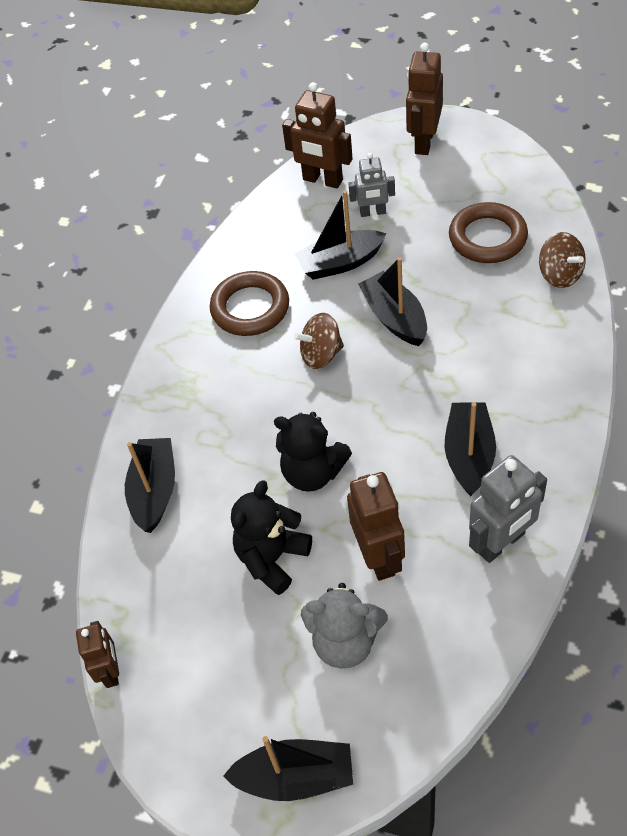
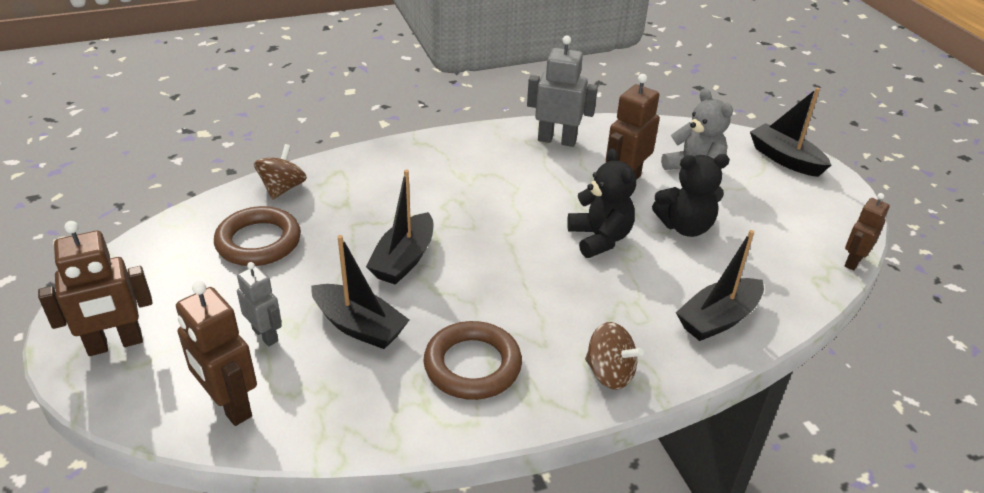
camera: 135 degrees left, 15 degrees down
(321, 354) = (485, 286): brown spinning top -> brown spinning top (609, 373)
(322, 180) = (229, 405): brown robot -> brown robot turned 150 degrees clockwise
(469, 455) = (505, 173): black boat -> none

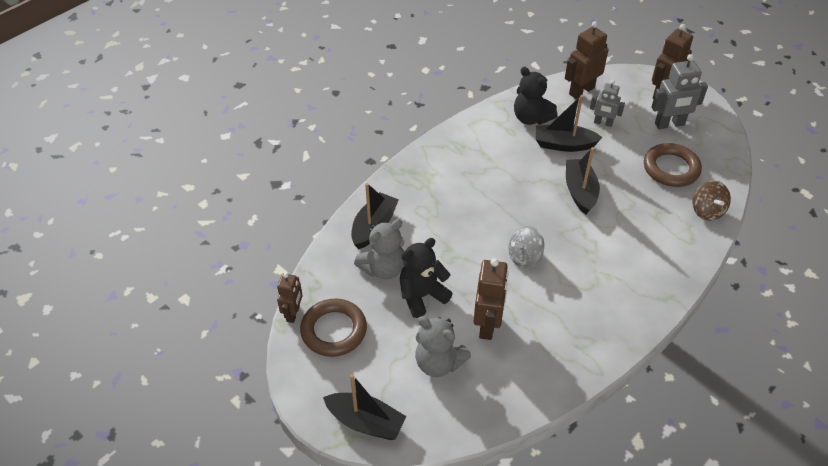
camera: 155 degrees right, 10 degrees up
(229, 405) = (581, 91): brown robot -> brown robot turned 60 degrees counterclockwise
(472, 365) = (491, 148): brown ring -> brown ring (334, 330)
(538, 220) = (524, 257): none -> grey spinning top
(557, 140) = (570, 353): grey robot -> grey robot (669, 124)
(599, 238) = (475, 259): black teddy bear -> black teddy bear (531, 118)
(609, 373) = (420, 170): brown spinning top -> none
(722, 267) = (383, 268): none -> grey teddy bear

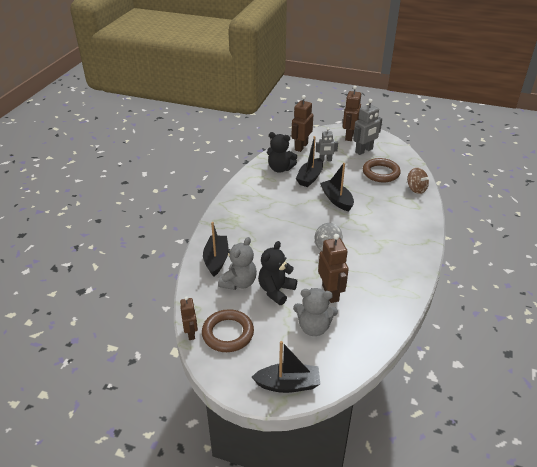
camera: 25 degrees left, 10 degrees down
(564, 144) = (310, 177): black boat -> black boat turned 45 degrees counterclockwise

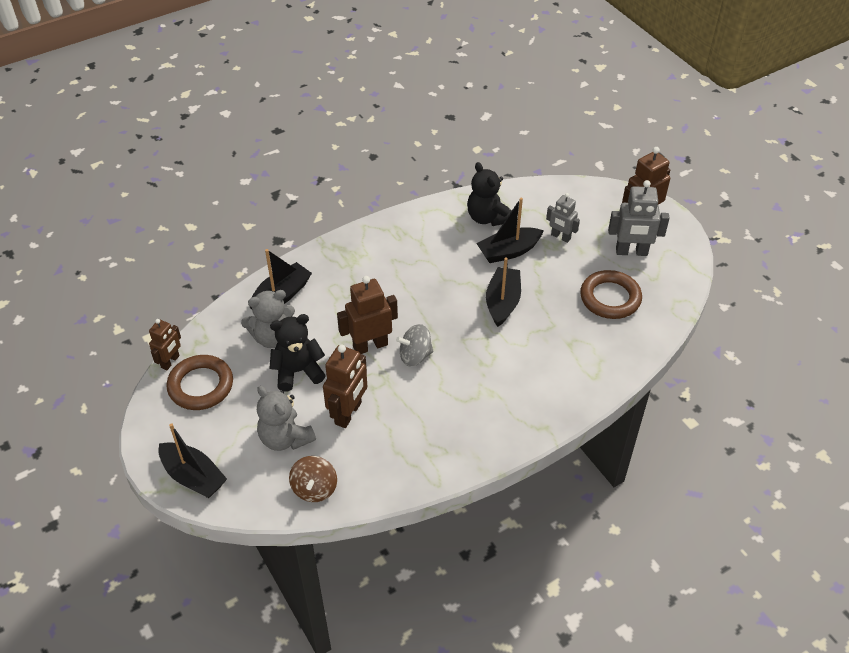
camera: 40 degrees right, 10 degrees up
(301, 146) = (553, 199): brown robot -> brown robot (370, 345)
(416, 189) = (627, 349): brown spinning top -> brown spinning top (314, 488)

